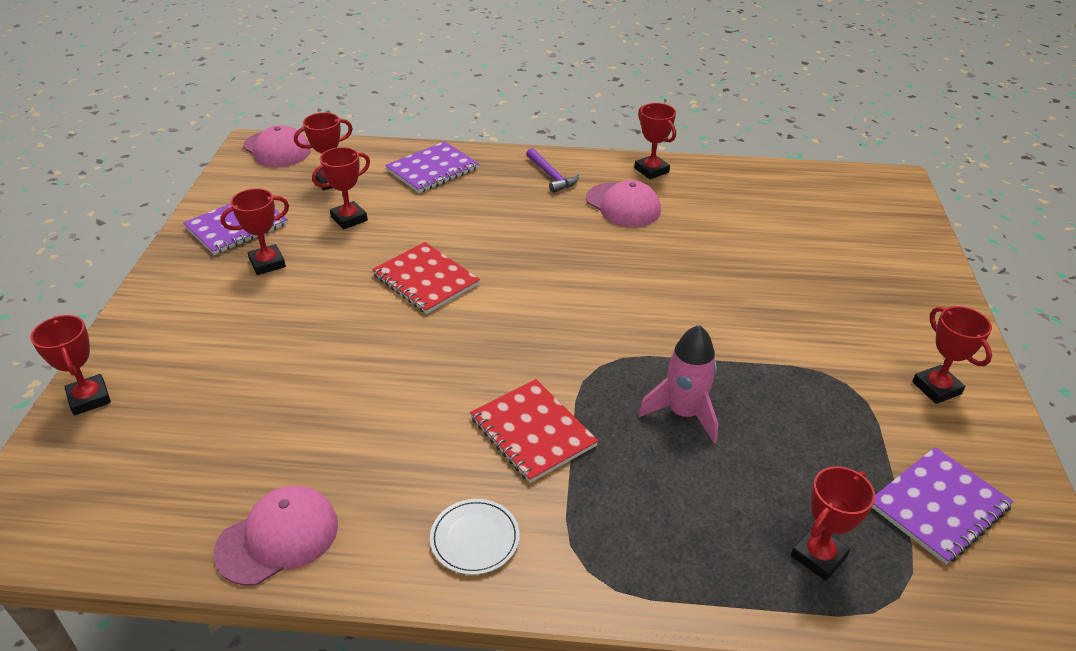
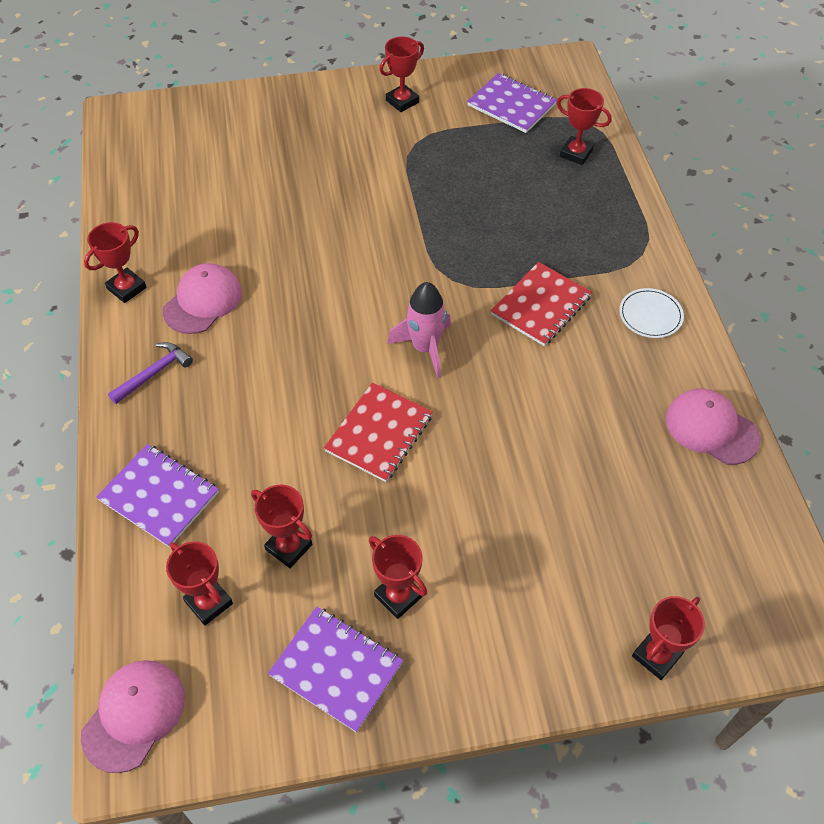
camera: 105 degrees left, 15 degrees up
(683, 413) = (483, 224): pink rocket -> pink rocket (425, 348)

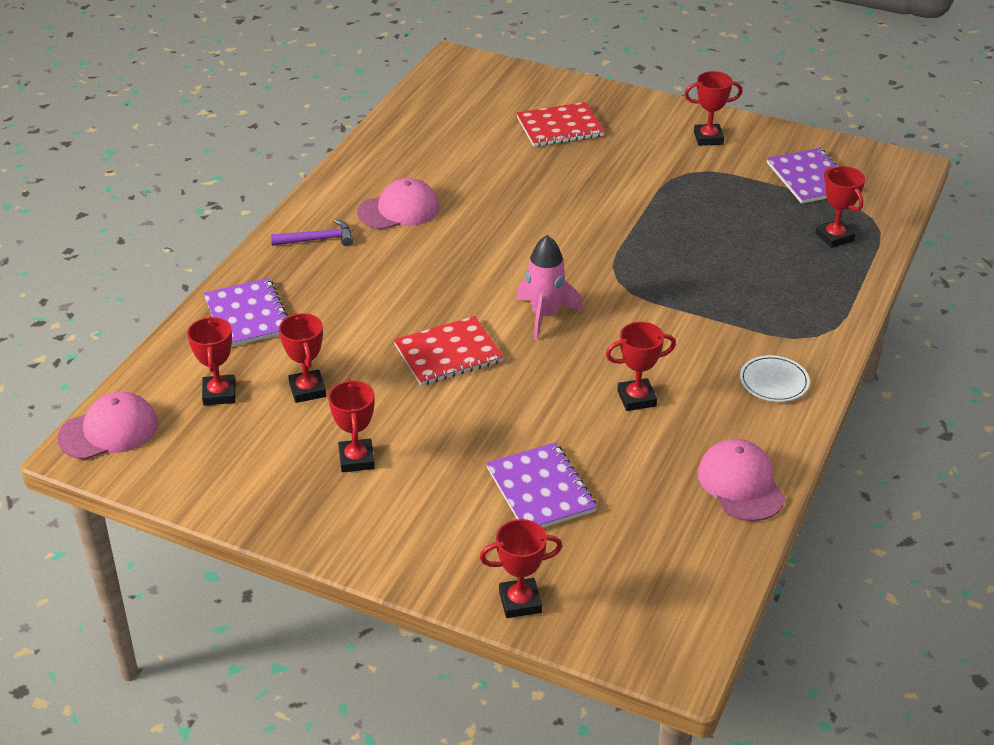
camera: 35 degrees right, 15 degrees down
(127, 288) = (350, 178): red trophy -> red trophy (636, 398)
(336, 669) = (267, 478): purple notebook -> purple notebook (541, 490)
(541, 306) = (678, 331): red notebook -> red notebook (560, 127)

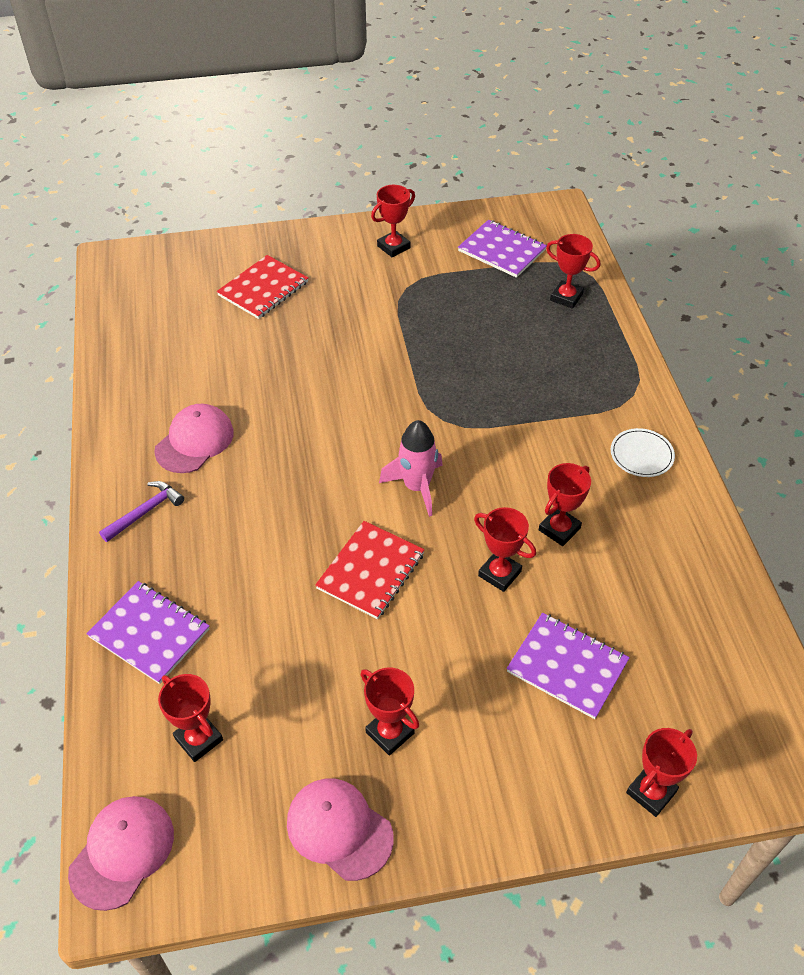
camera: 35 degrees left, 10 degrees up
(307, 390) = (279, 684): red trophy -> red trophy (499, 573)
(741, 484) = (704, 566): pink cap -> pink cap (339, 829)

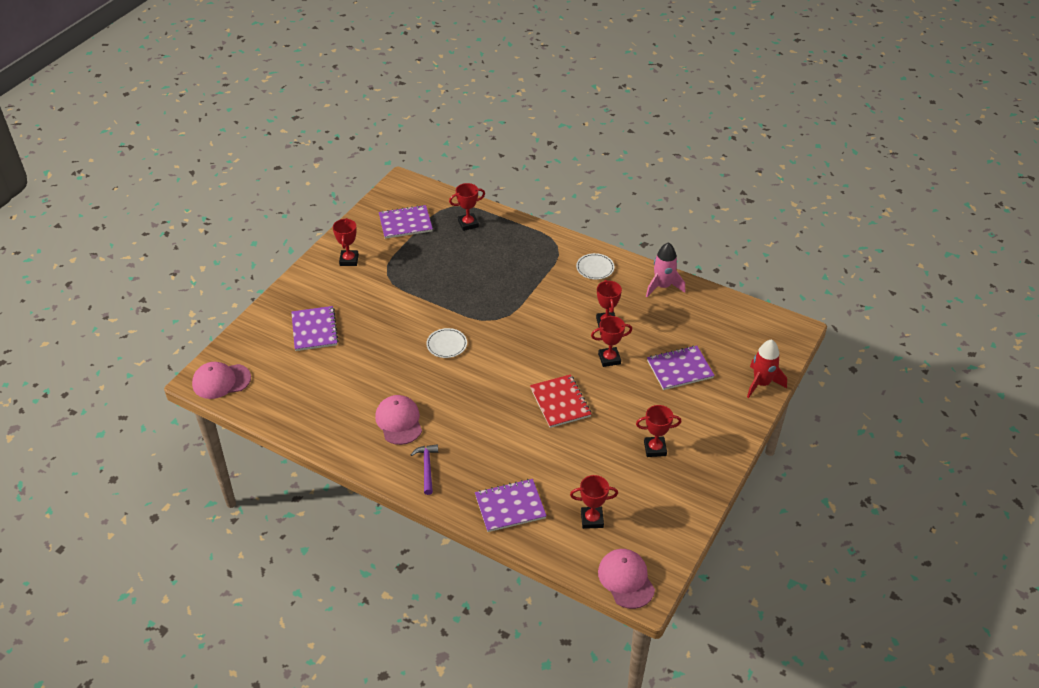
camera: 50 degrees left, 5 degrees down
(263, 289) = (314, 330): red notebook -> purple notebook
(339, 829) = (686, 494): pink cap -> pink cap (221, 381)
(354, 404) = (446, 344): none -> white plate
(417, 487) = (527, 355): pink rocket -> pink rocket (662, 286)
(651, 792) = (761, 383): red trophy -> red rocket

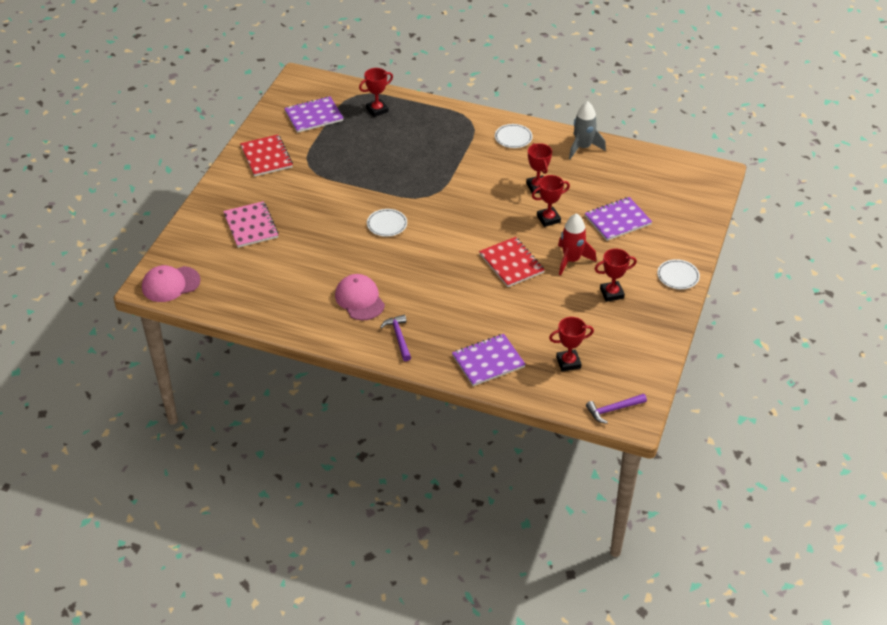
camera: 10 degrees left, 0 degrees up
(314, 330) = (251, 226): purple notebook -> pink notebook
(349, 260) = (266, 157): red trophy -> red notebook
(626, 579) = (613, 410): pink cap -> purple hammer
(662, 286) = (583, 147): pink rocket -> grey rocket
(728, 438) = (678, 276): none -> white plate
(761, 383) = (697, 224): red rocket -> red rocket (571, 260)

